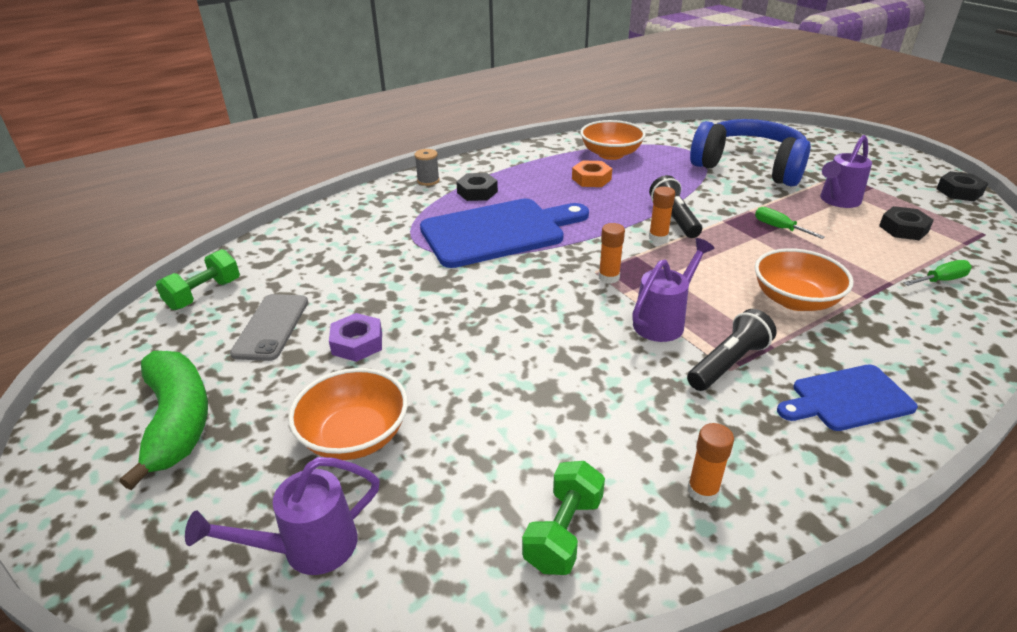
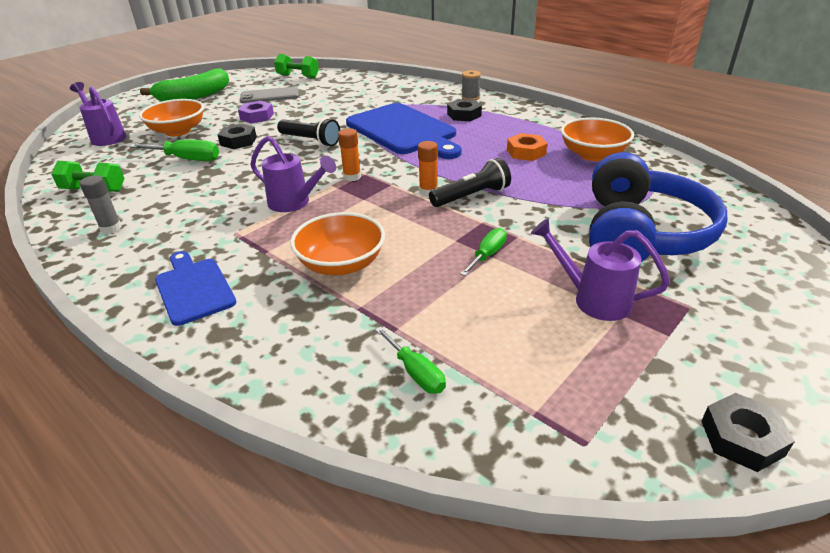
camera: 75 degrees right, 0 degrees up
(488, 418) = (187, 159): none -> green screwdriver
(702, 491) = (111, 228): orange glue stick -> grey glue stick
(728, 363) = (241, 232): black flashlight -> black flashlight (310, 141)
(903, 229) = (546, 353): black nut -> black nut (238, 141)

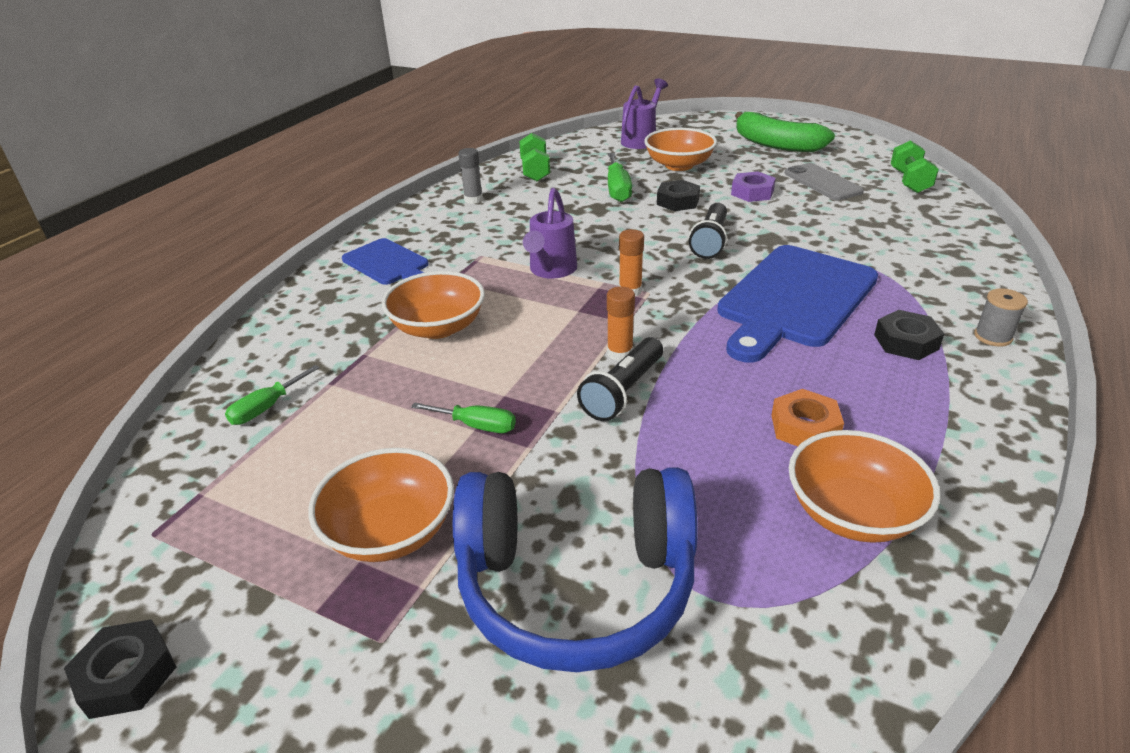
camera: 75 degrees right, 0 degrees up
(194, 288) = (388, 263): blue cutting board -> blue cutting board turned 90 degrees clockwise
(471, 196) = (623, 391): black flashlight -> black flashlight turned 75 degrees clockwise
(593, 299) = (390, 531): purple watering can -> orange bowl

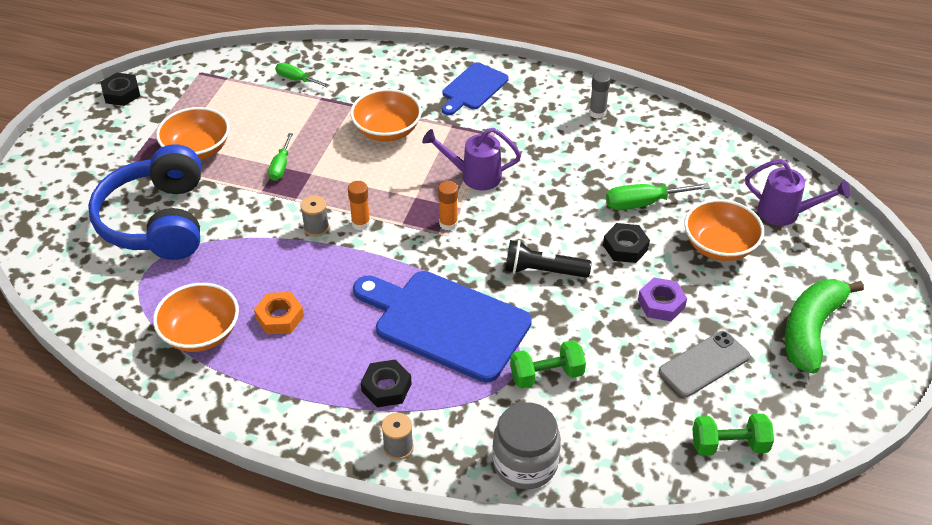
camera: 80 degrees right, 10 degrees up
(535, 171) = (673, 142): green dumbbell -> green dumbbell (546, 375)
(623, 391) = (316, 228): black flashlight -> grey spool
(975, 266) = (525, 463): none -> grey jar

